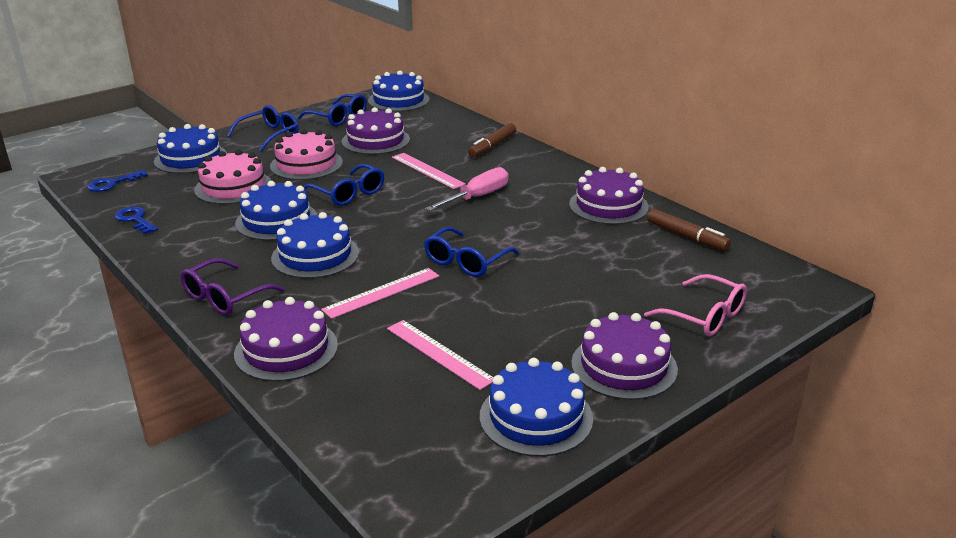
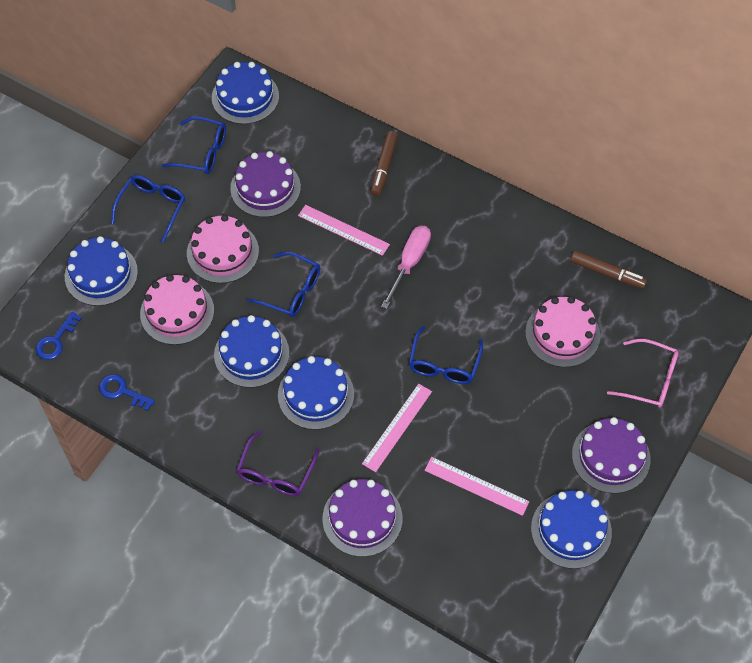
camera: 20 degrees left, 30 degrees up
(608, 205) = (528, 243): purple cake -> none
(613, 266) = (562, 334): none -> pink cake

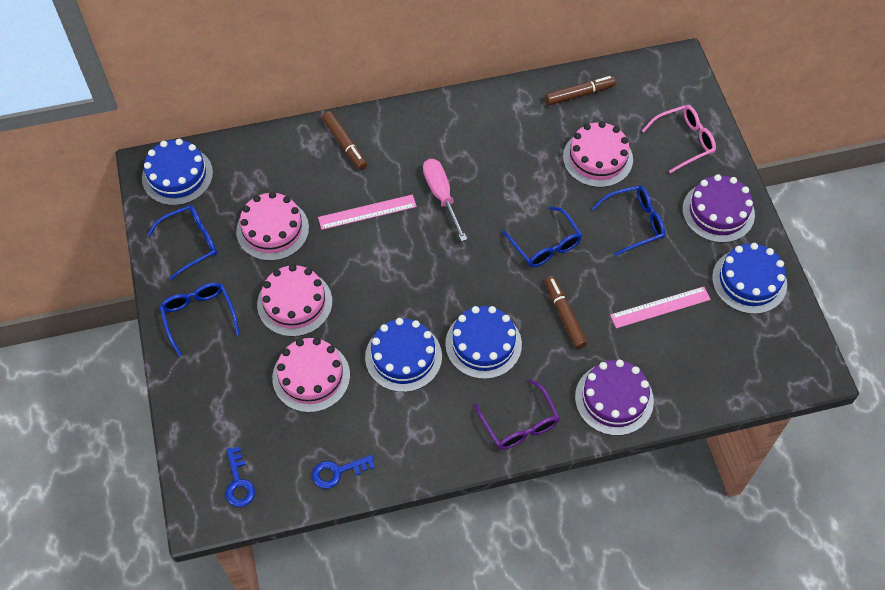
camera: 45 degrees left, 0 degrees up
(101, 274) = (216, 401): blue cake -> none
(265, 188) = (272, 229): purple cake -> pink cake
(292, 291) = (380, 287): blue glasses -> blue glasses (635, 223)
(397, 427) = (564, 315): pink ruler -> brown marker

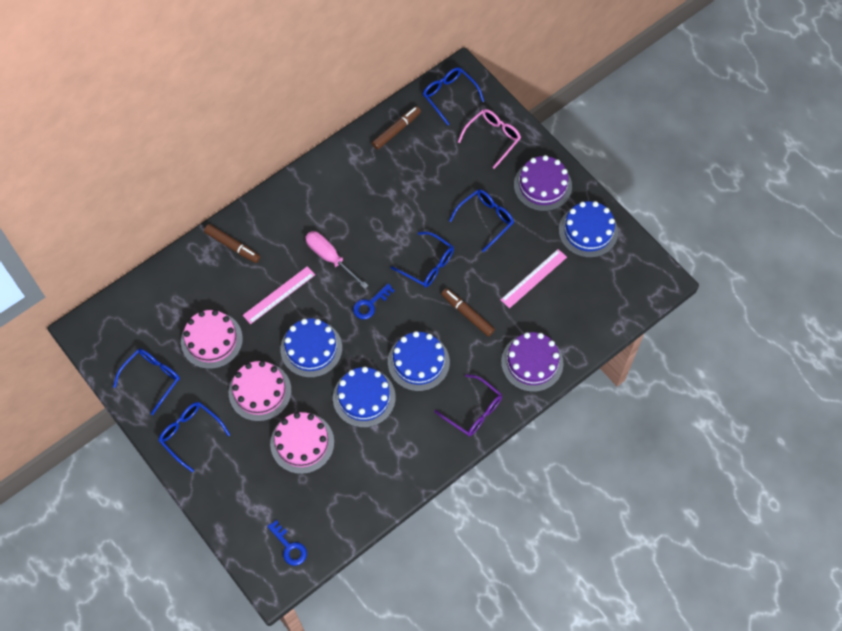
camera: 25 degrees left, 5 degrees up
(177, 175) = (110, 328): blue cake -> blue cake (311, 348)
(337, 472) = (359, 506): blue key -> blue key (370, 304)
(597, 158) = (434, 178): pink cake -> none
(655, 80) = (449, 95): none -> blue glasses

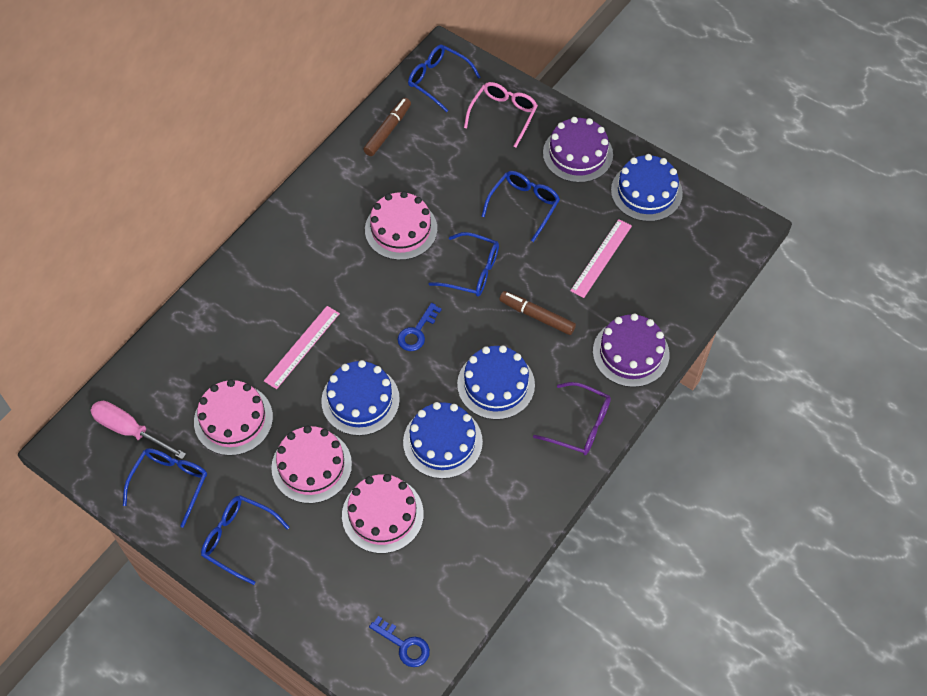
camera: 15 degrees left, 5 degrees down
(232, 246) = (228, 303): brown marker -> none
(330, 258) = (352, 290): pink screwdriver -> pink screwdriver (129, 430)
(382, 216) = (401, 229): none -> pink cake

